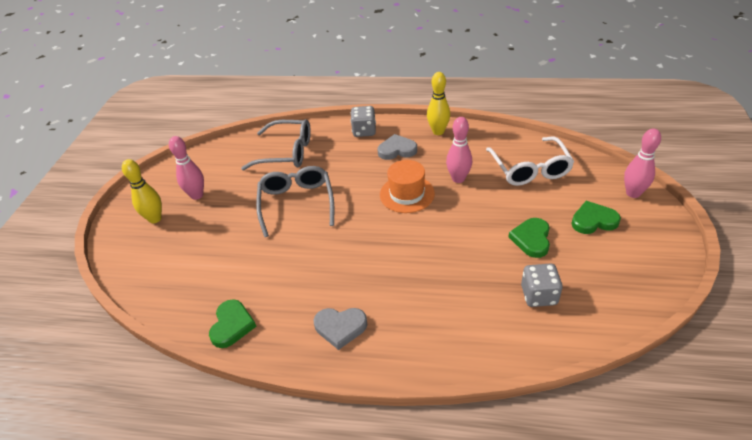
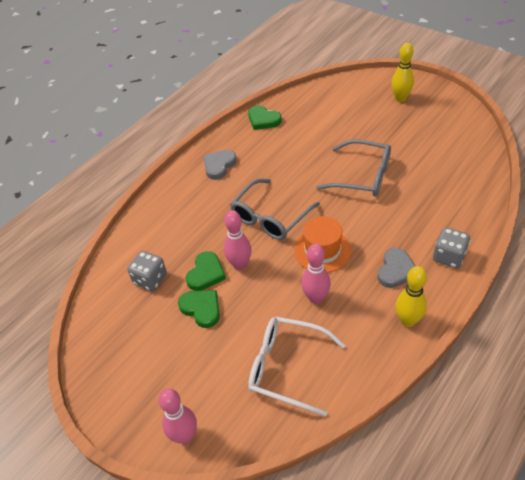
camera: 120 degrees right, 5 degrees up
(197, 195) = (415, 123): pink bowling pin -> pink bowling pin (240, 265)
(286, 152) = (445, 188): grey glasses -> grey glasses (270, 217)
(593, 220) = (182, 370): green heart -> green heart (206, 273)

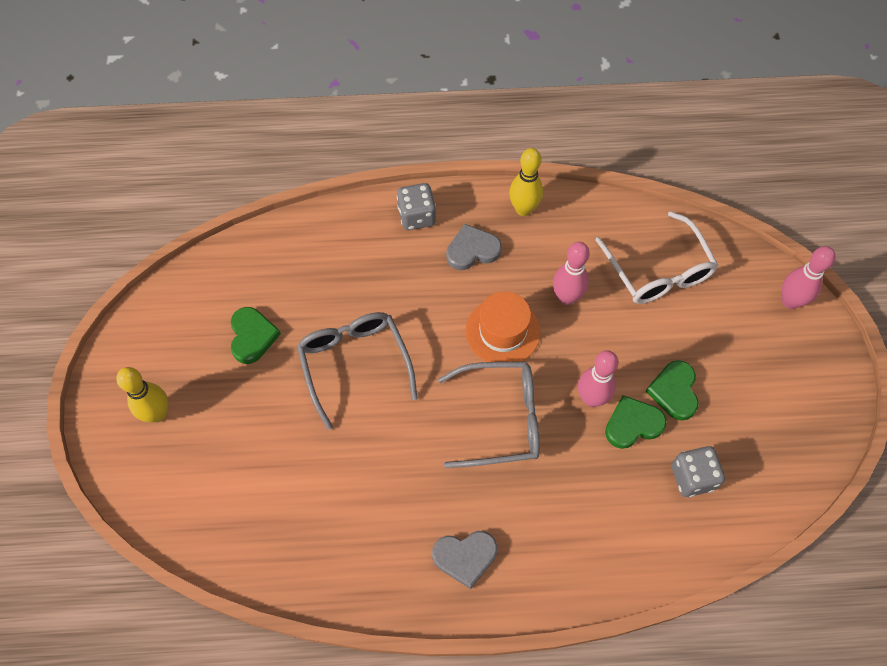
camera: 135 degrees left, 15 degrees up
(263, 120) = (327, 573): green heart -> green heart (252, 336)

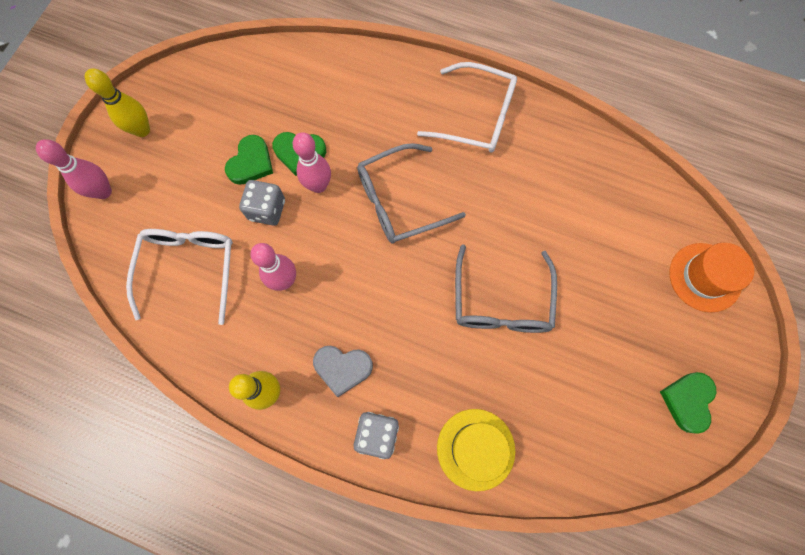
camera: 155 degrees left, 10 degrees up
(157, 414) = (691, 332): yellow bowling pin -> yellow bowling pin (142, 130)
(252, 336) = (586, 371): green heart -> green heart (687, 401)
(330, 238) = (475, 449): none -> yellow hat
(465, 557) = (476, 117): grey heart -> white glasses
(500, 419) = (400, 201): grey glasses -> grey glasses turned 45 degrees counterclockwise
(502, 331) = (358, 274): orange hat -> orange hat (705, 277)
(692, 477) = (281, 99): grey dice -> grey dice (267, 210)

